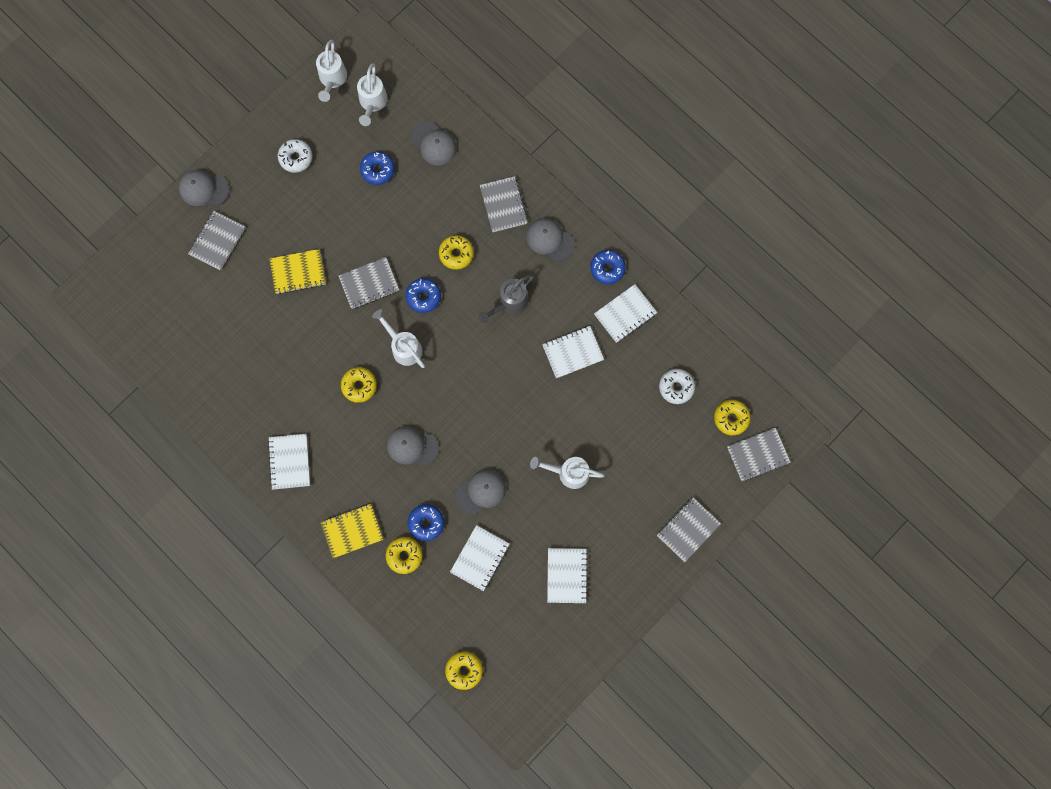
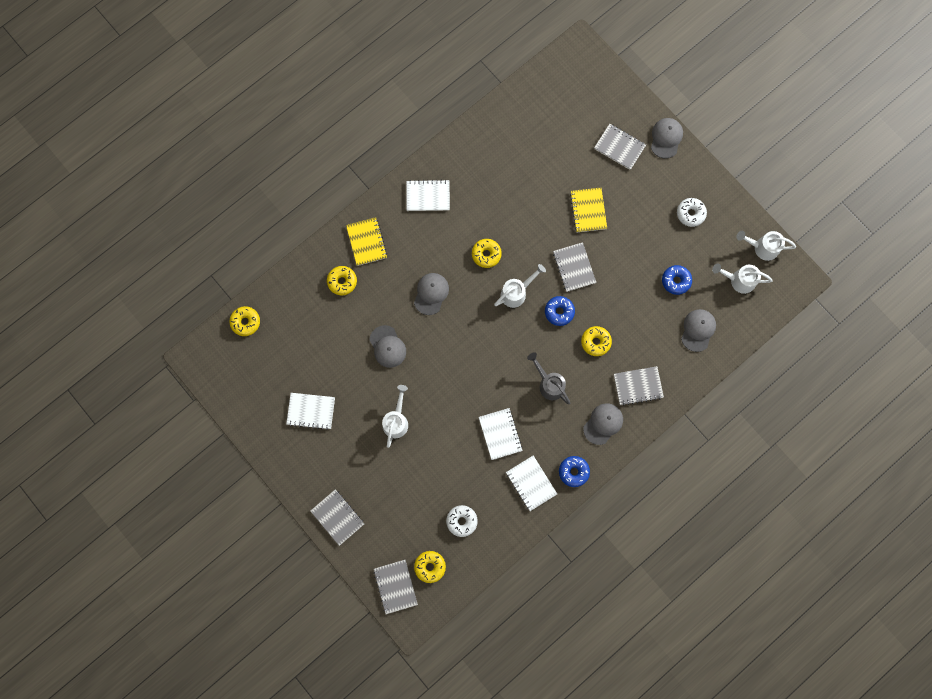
camera: 95 degrees right, 0 degrees up
(426, 523) = (367, 301): blue donut -> none
(434, 144) = (698, 330): grey cap -> grey cap turned 150 degrees clockwise
(480, 558) = (333, 341): white notebook -> none

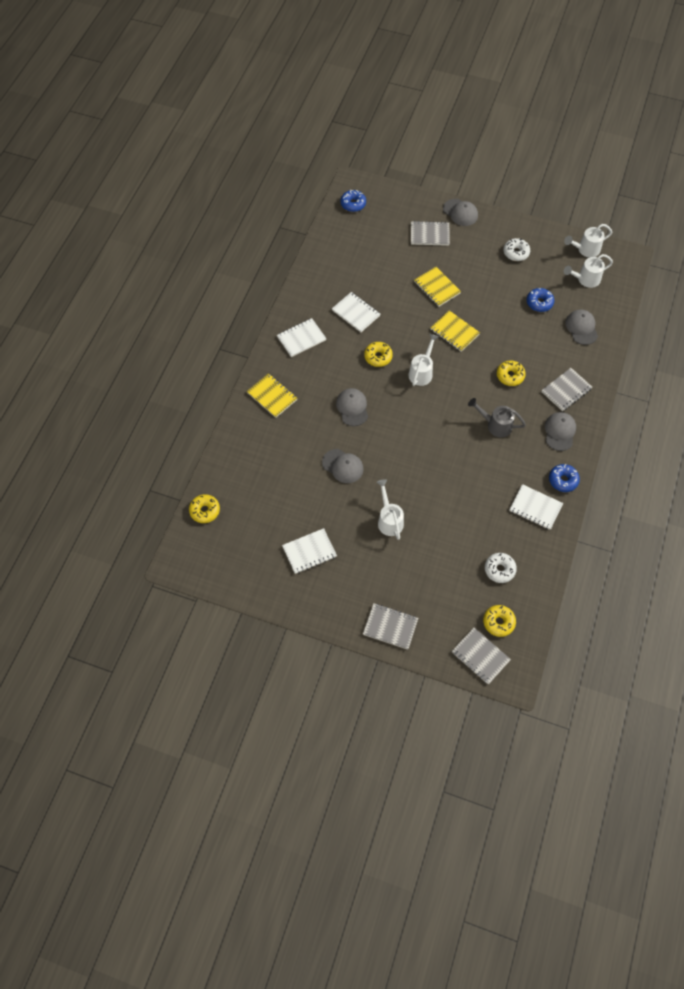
camera: 30 degrees left, 15 degrees down
(342, 281) = (270, 436): yellow donut -> none
(500, 434) = (483, 483): white notebook -> white notebook (356, 313)
(559, 312) = (465, 369): blue donut -> blue donut (353, 204)
(574, 267) = (454, 332): grey notebook -> yellow notebook
(666, 138) = (460, 212): grey cap -> grey cap turned 150 degrees clockwise

